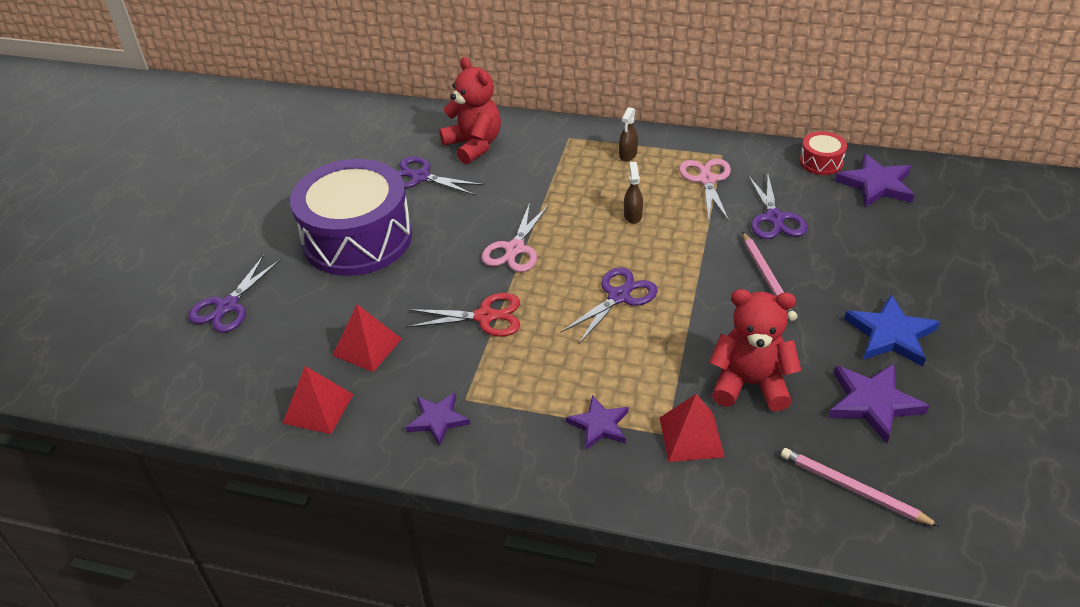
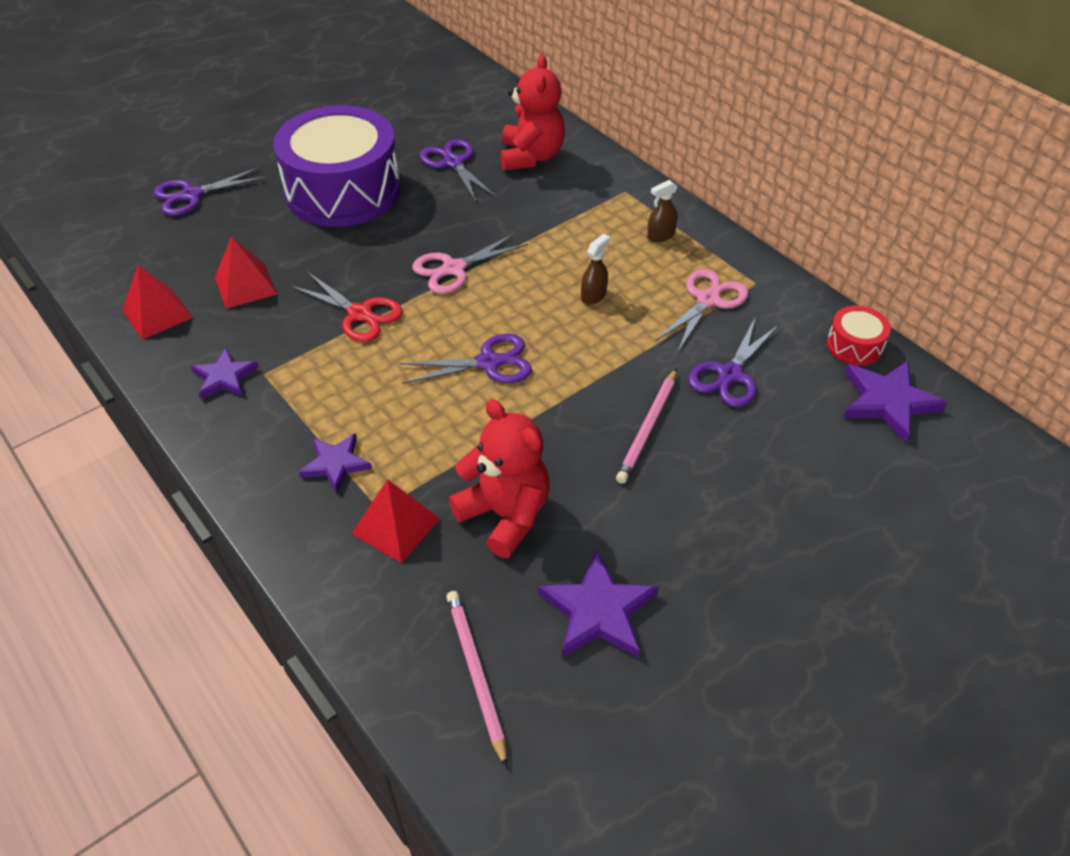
camera: 35 degrees right, 5 degrees up
(890, 334) = (703, 559): blue star -> none

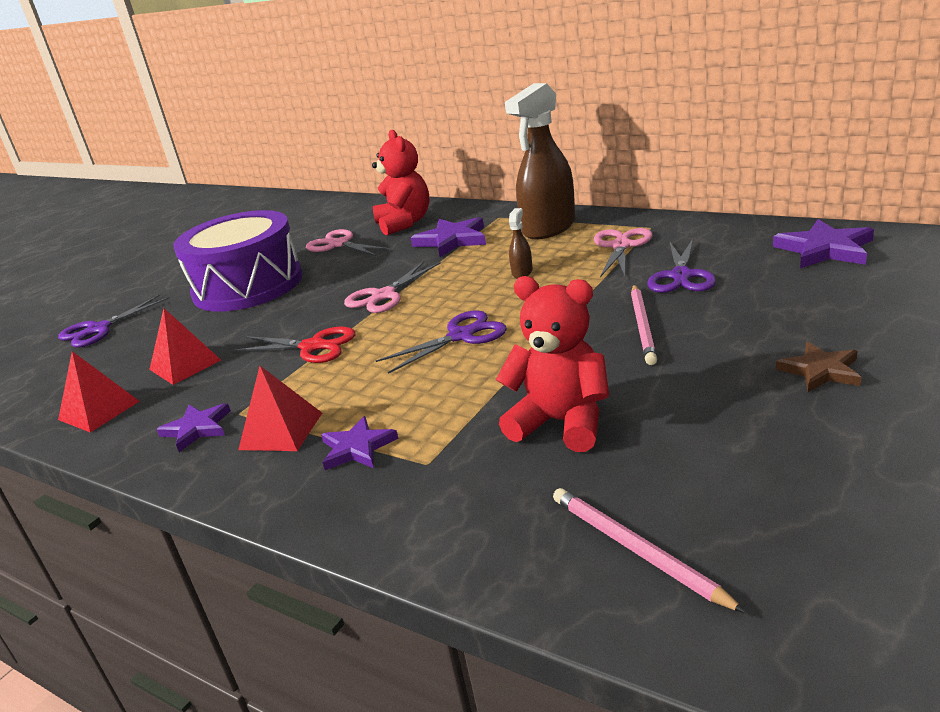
camera: 15 degrees left, 20 degrees down
(396, 525) = (454, 469): red pyramid -> red pyramid (281, 431)
(453, 163) = (339, 244): purple scissors -> pink scissors
(598, 611) = (716, 454): purple star -> purple star (452, 240)
(660, 235) = (549, 228): brown spray bottle -> brown spray bottle, size x2.42
(751, 560) = (821, 371): none -> brown star
(854, 345) = (763, 232): red drum -> none

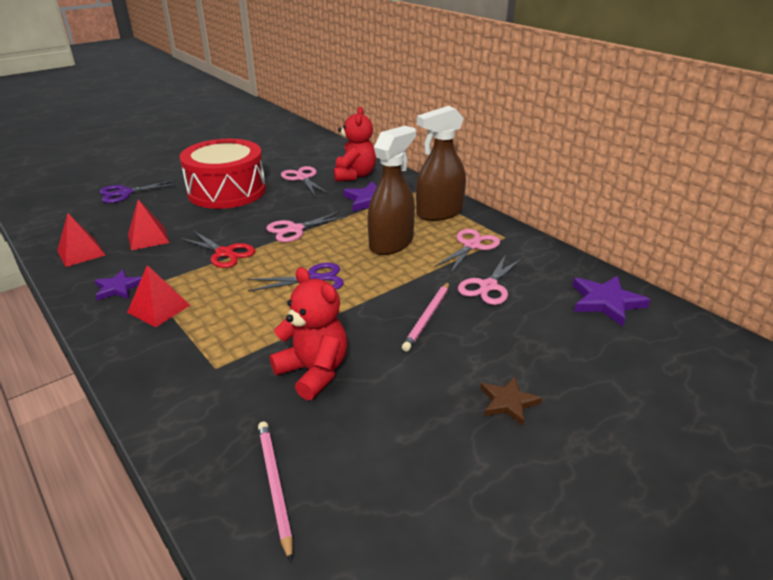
camera: 15 degrees right, 5 degrees up
(248, 285) = (227, 191): purple drum -> red drum
(357, 448) = (188, 339): purple star -> none
(522, 272) = (391, 243): brown spray bottle -> brown spray bottle, size x2.42
(681, 276) = (488, 286): purple scissors -> pink scissors

